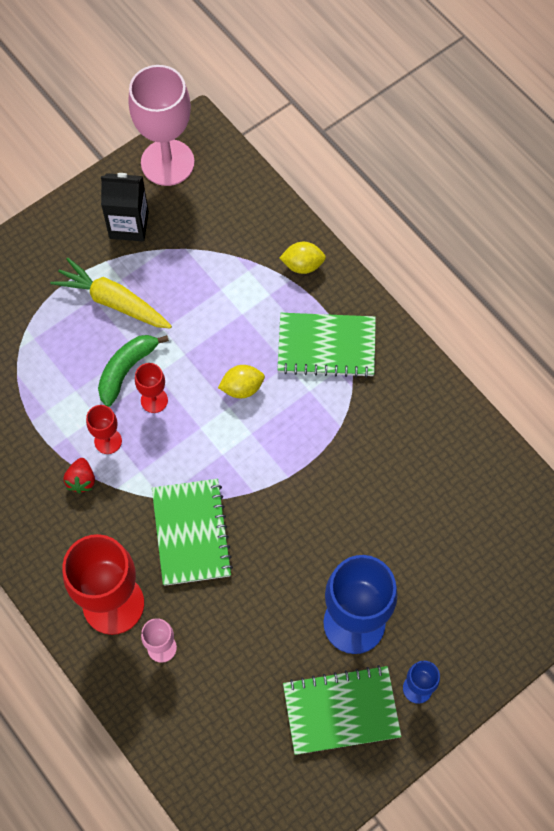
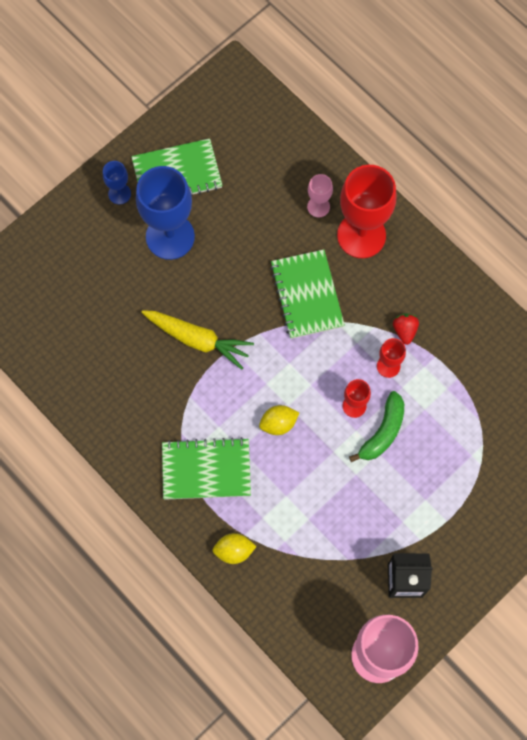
camera: 175 degrees right, 5 degrees up
(114, 302) = (405, 497): yellow carrot -> yellow carrot (197, 339)

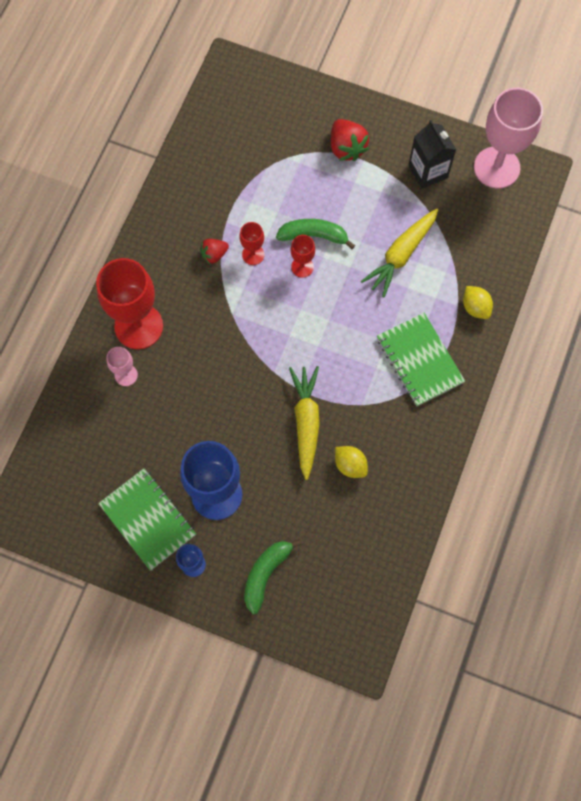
camera: 115 degrees left, 0 degrees up
(80, 247) = (265, 574): none -> green banana
(278, 424) = (349, 320): yellow lemon -> yellow lemon (350, 465)
(307, 295) = (218, 348): green notebook -> none
(323, 507) = (401, 254): none -> yellow carrot
(468, 510) = (346, 148): none -> red strawberry

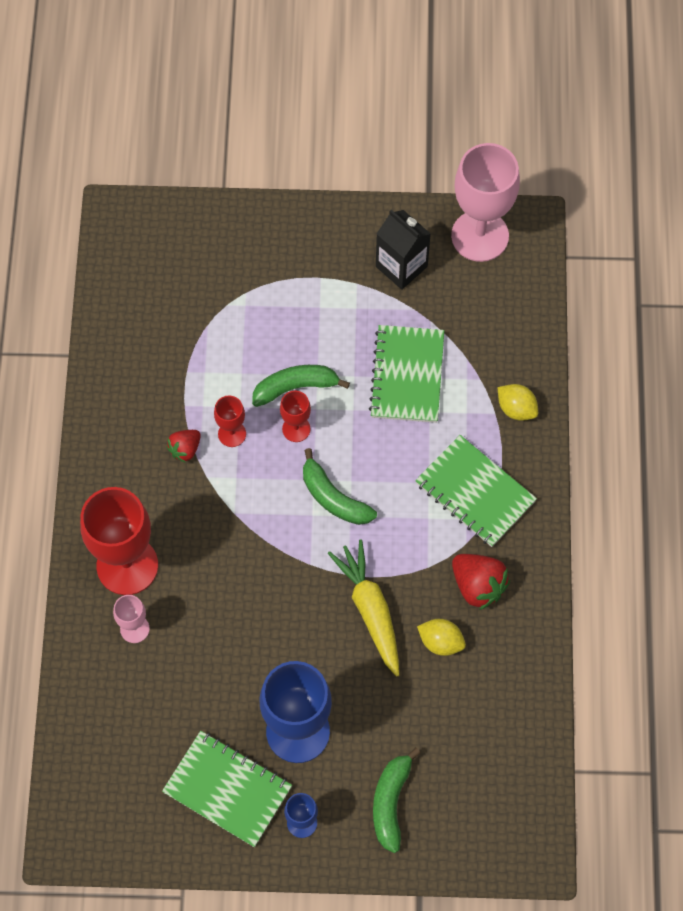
camera: 20 degrees left, 5 degrees down
(310, 328) = (333, 498): none -> green banana
(346, 148) = (295, 269): red strawberry -> red strawberry (478, 586)
(401, 254) = (407, 375): yellow carrot -> green notebook

